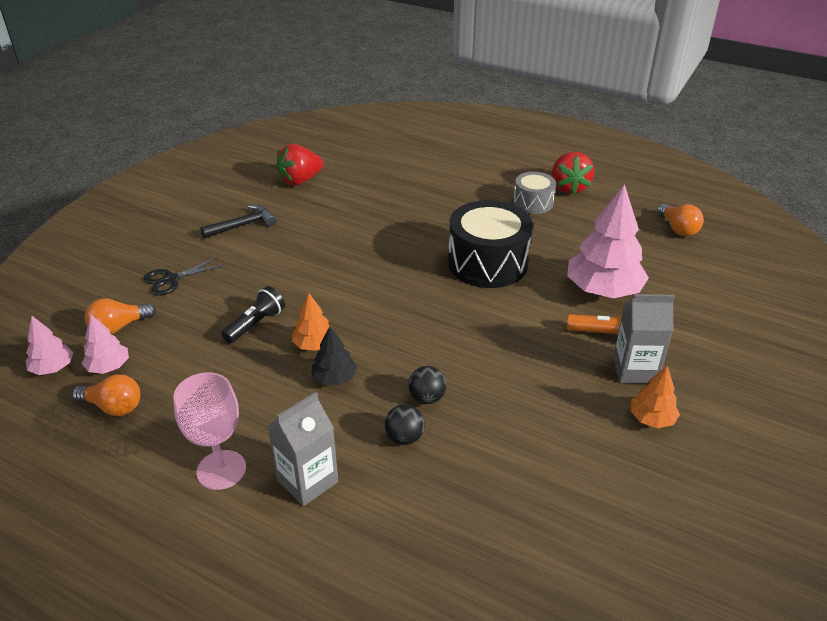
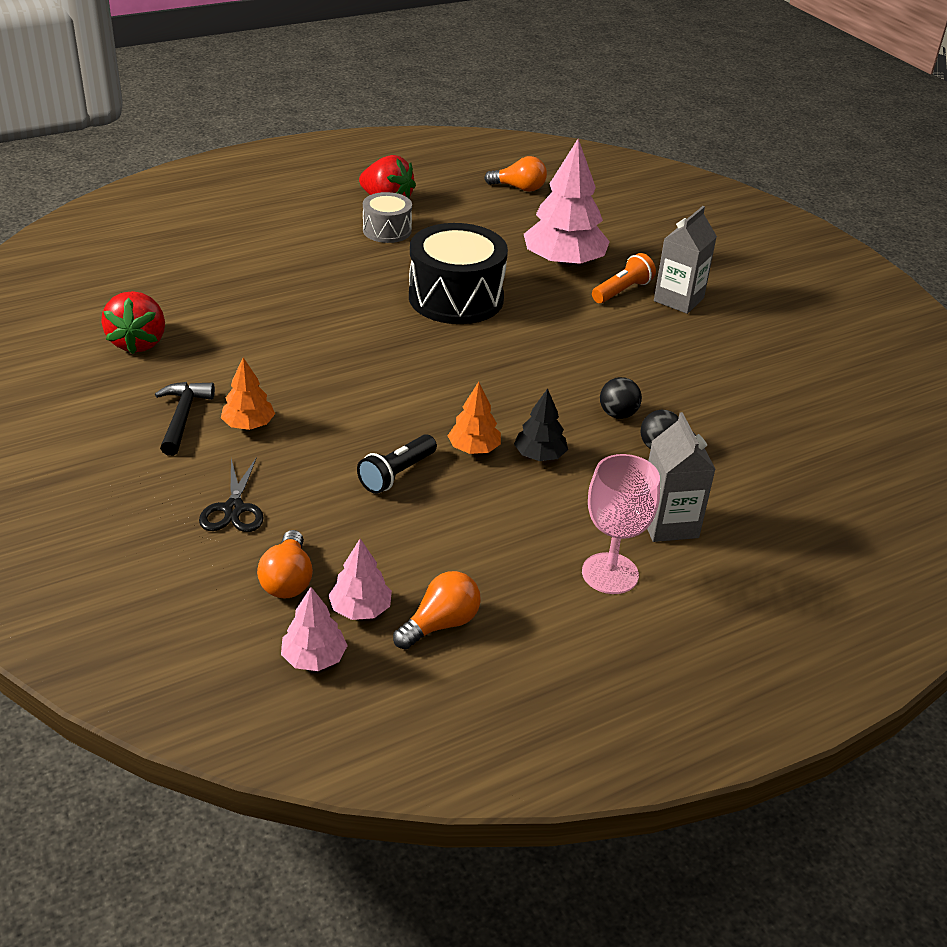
camera: 60 degrees left, 0 degrees up
(256, 324) = (396, 474): black flashlight -> black flashlight turned 120 degrees counterclockwise
(651, 419) = (739, 320): orange tree -> orange tree (248, 425)

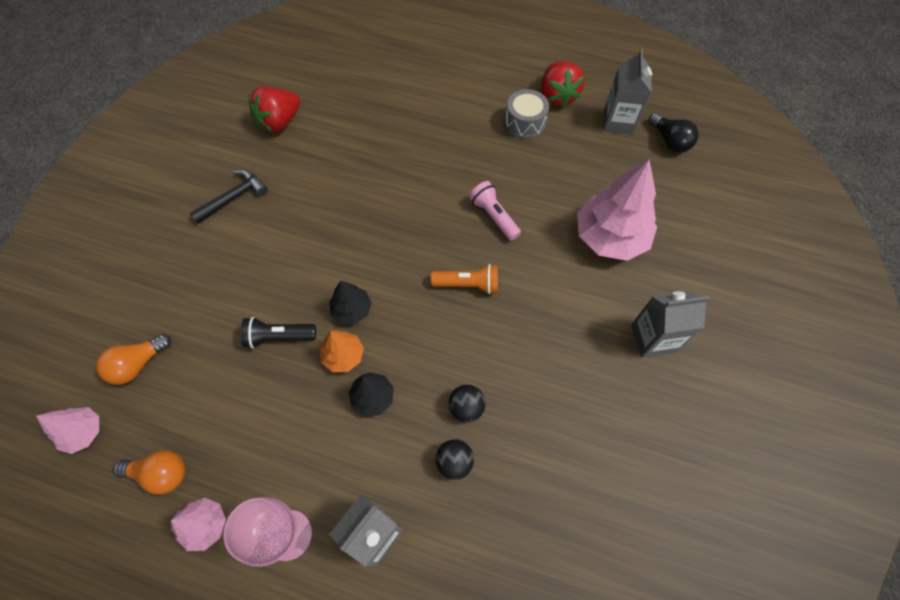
camera: 50 degrees right, 25 degrees up
(234, 509) = (176, 288): black scissors -> none
(248, 425) = (256, 230): orange tree -> none
(360, 609) = (142, 421): pink tree -> pink tree (205, 525)
(432, 418) = (352, 310): none -> black tree
(456, 298) = (494, 216): black drum -> pink flashlight
(462, 195) = (618, 121): none -> grey carton
(519, 188) = (669, 141): orange light bulb -> black light bulb
(622, 291) = (619, 297): orange flashlight -> orange flashlight (468, 284)

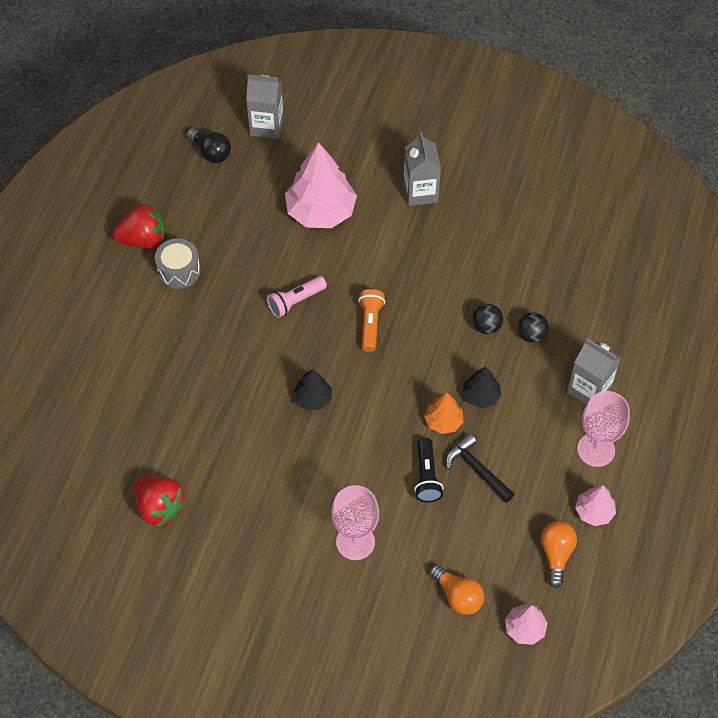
camera: 90 degrees left, 5 degrees down
(218, 270) = (355, 542): none -> pink goblet
(234, 197) = (265, 540): black hammer -> black hammer (477, 469)
(352, 310) = (397, 418): black tree -> black tree (313, 399)
(618, 121) = (183, 190): grey carton -> grey carton (266, 126)
(669, 141) = (211, 152): black light bulb -> black light bulb turned 75 degrees clockwise

